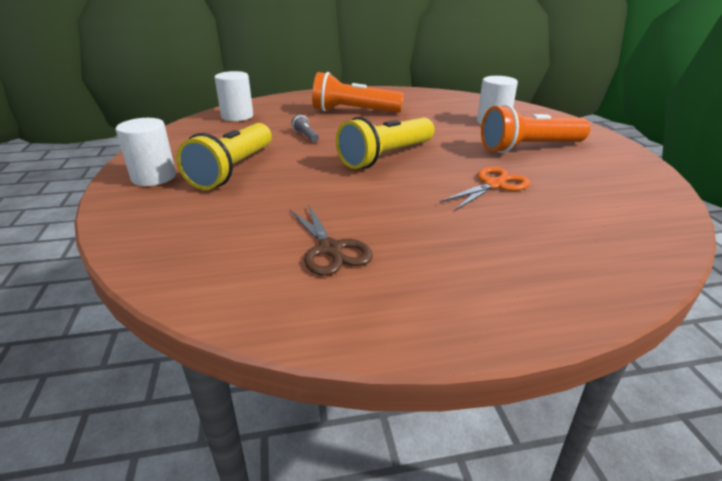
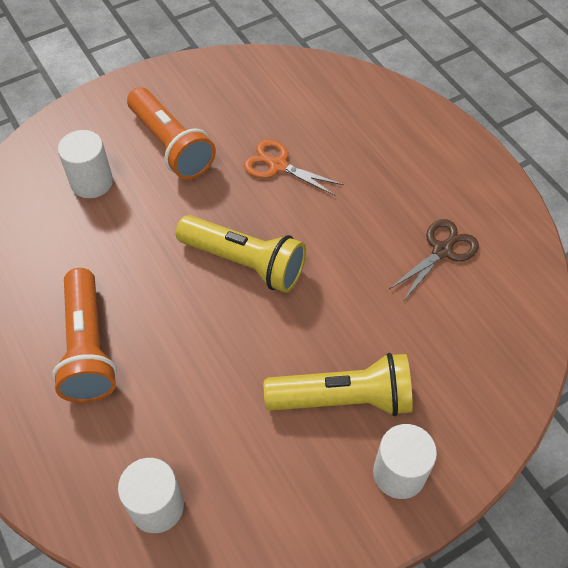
camera: 110 degrees left, 25 degrees up
(306, 136) = (209, 369): grey flashlight -> none

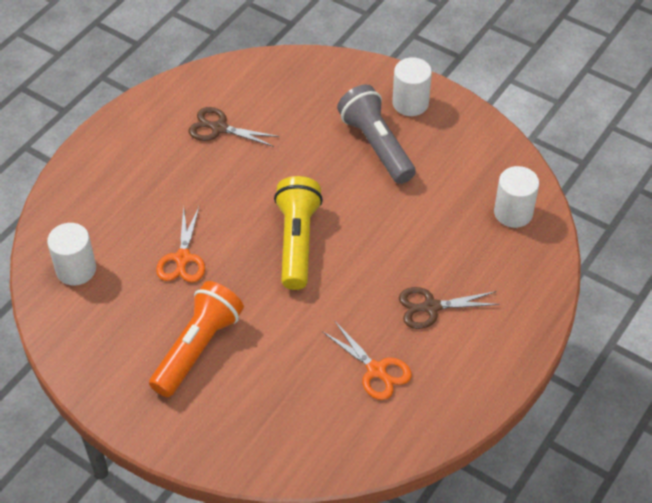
camera: 115 degrees left, 5 degrees down
(52, 267) = (376, 371): none -> orange scissors
(88, 348) = (430, 307): orange flashlight -> brown scissors
(92, 182) = (272, 389): white cylinder -> white cylinder (76, 269)
(344, 398) = (376, 145): yellow flashlight -> grey flashlight

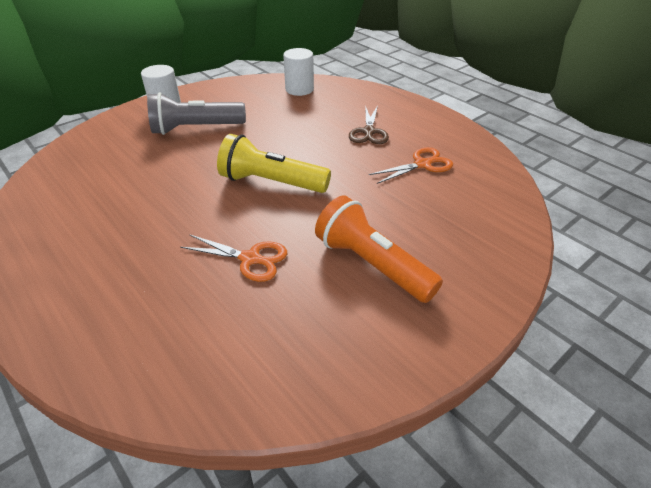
camera: 75 degrees left, 10 degrees down
(76, 269) = (214, 361): white cylinder -> none
(218, 128) = (96, 208): brown scissors -> none

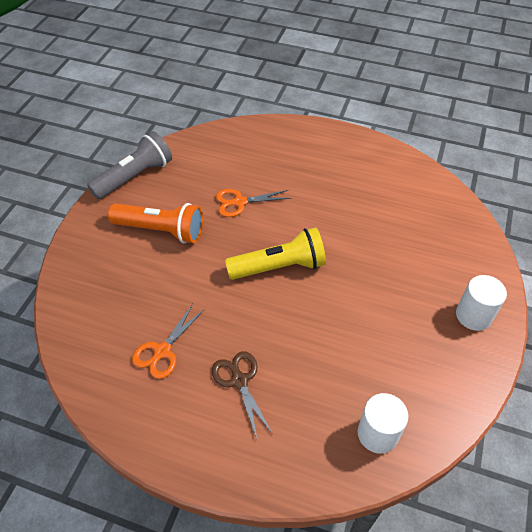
camera: 150 degrees right, 10 degrees up
(195, 129) = (408, 299): grey flashlight -> grey flashlight (135, 176)

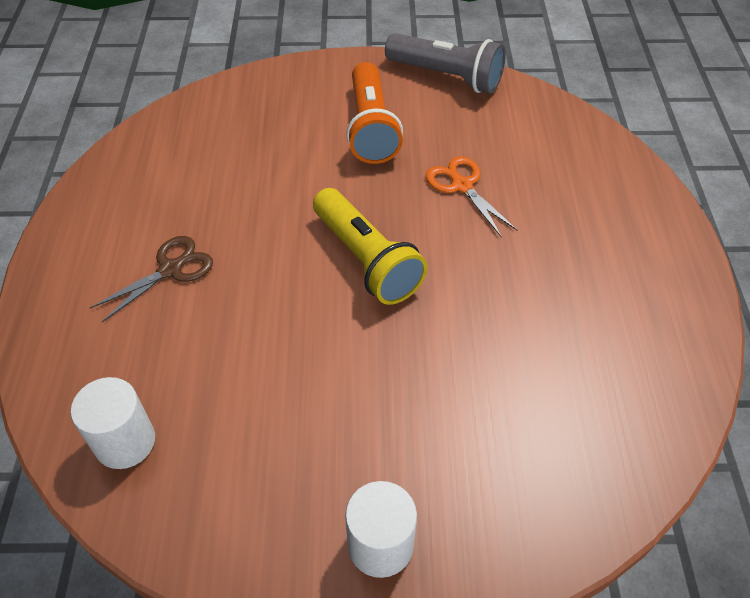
camera: 70 degrees right, 0 degrees up
(162, 351) = (191, 187): orange scissors -> none

